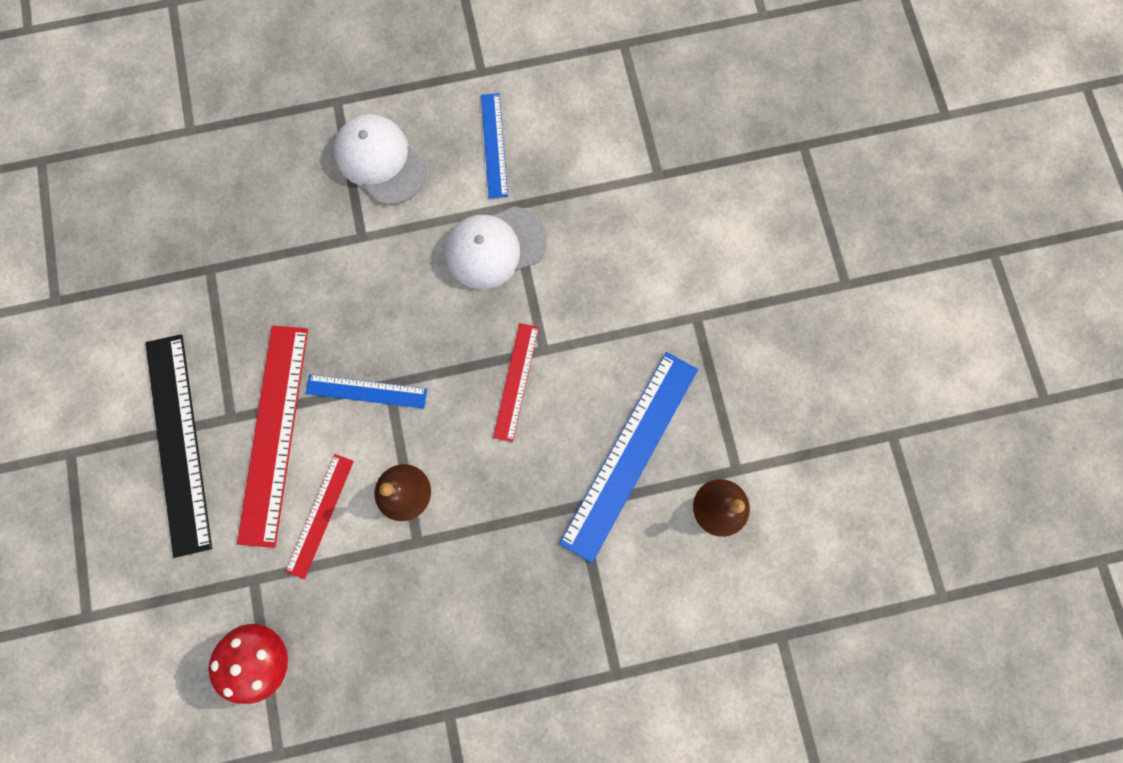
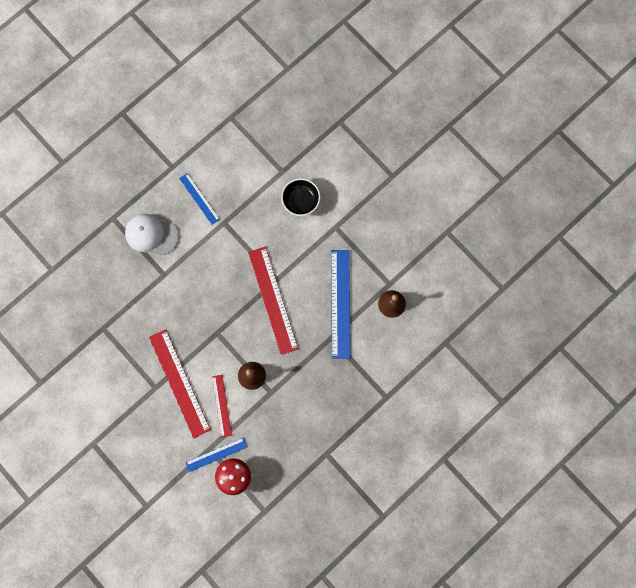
camera: 30 degrees left, 0 degrees up
(178, 443) = (139, 411): black ruler -> none
(366, 391) = (209, 341): blue ruler -> blue ruler (216, 454)
(495, 247) = (228, 245): white cap -> none
(516, 381) = (273, 300): red ruler -> red ruler, size x1.82
(661, 240) = (301, 201): none -> black bowl

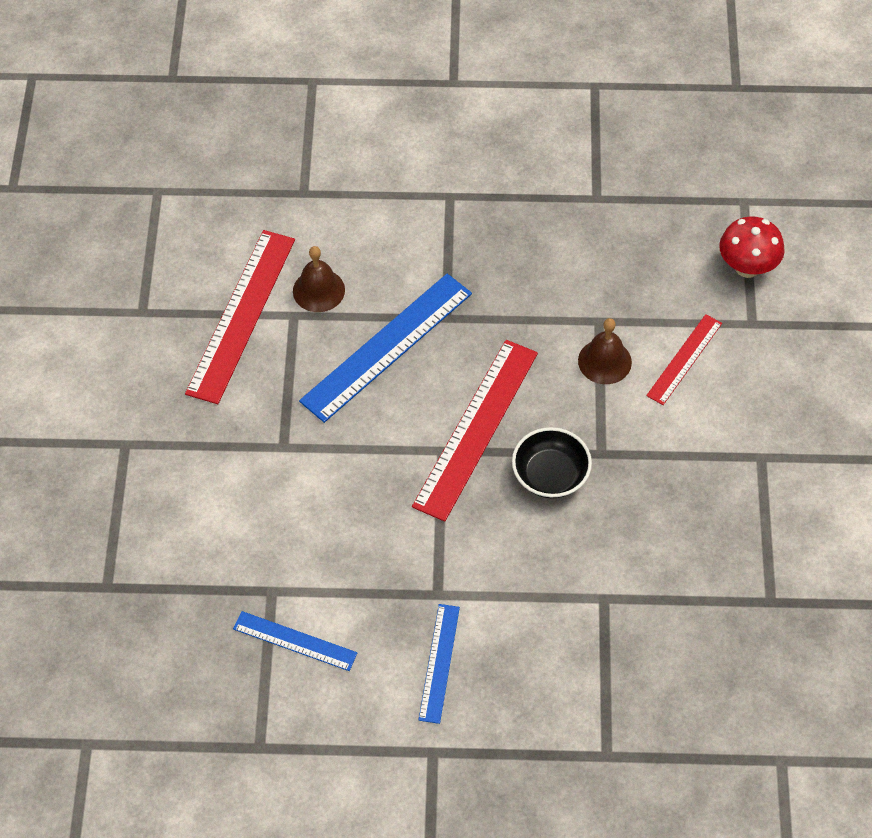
camera: 135 degrees left, 20 degrees down
(151, 235) = (568, 674): white cap -> none
(179, 383) = (719, 434): red ruler -> red ruler (241, 315)
(216, 454) = (748, 309): blue ruler -> blue ruler (295, 641)
(301, 201) = (291, 525): black bowl -> black bowl (550, 475)

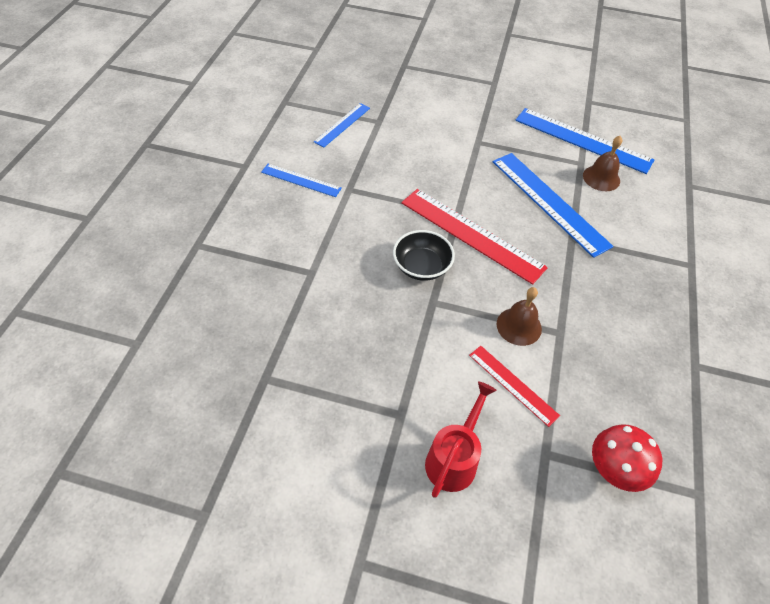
camera: 100 degrees right, 5 degrees down
(241, 315) = (582, 140): red ruler -> blue ruler
(789, 400) = (454, 458): none -> red watering can

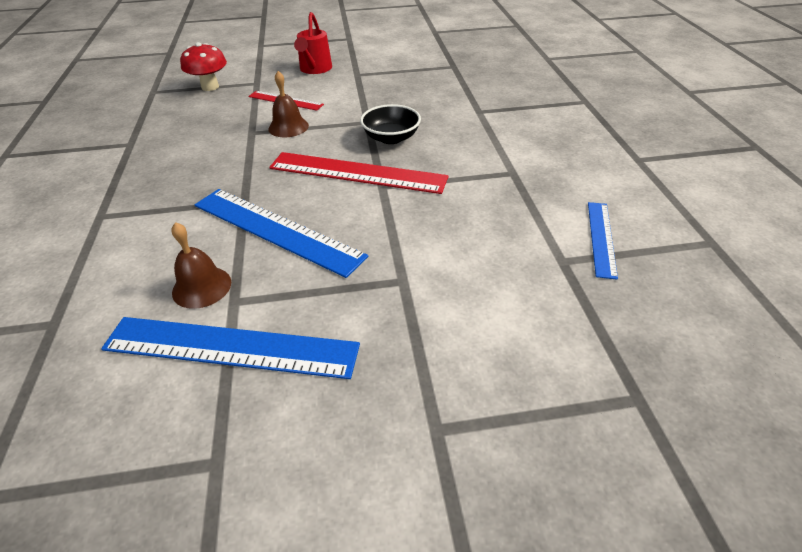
camera: 160 degrees right, 10 degrees down
(301, 180) = (568, 165): blue ruler -> none

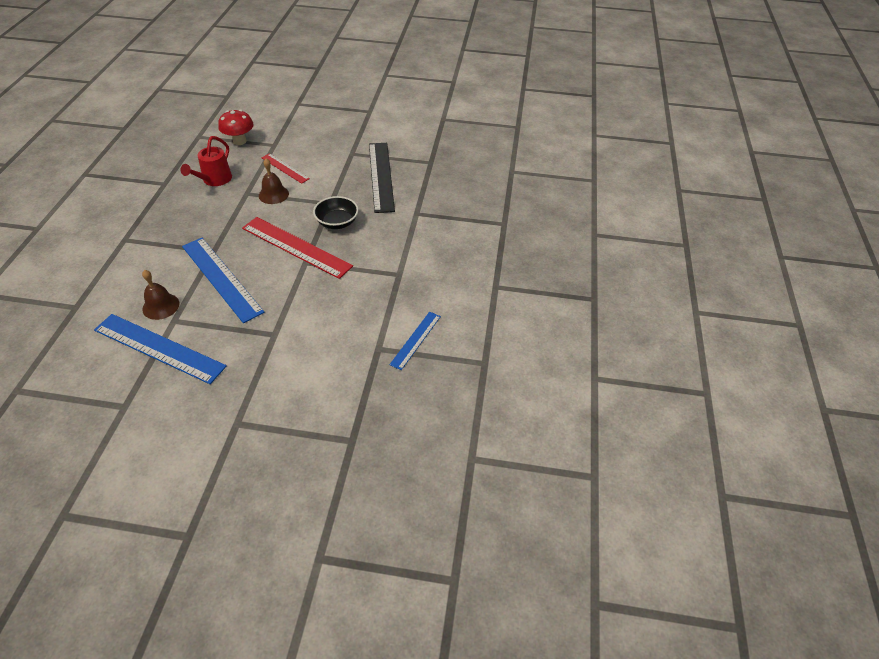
camera: 15 degrees right, 5 degrees up
(314, 69) = (323, 141): red watering can -> red watering can (214, 180)
(408, 87) = (381, 176): none -> black ruler

